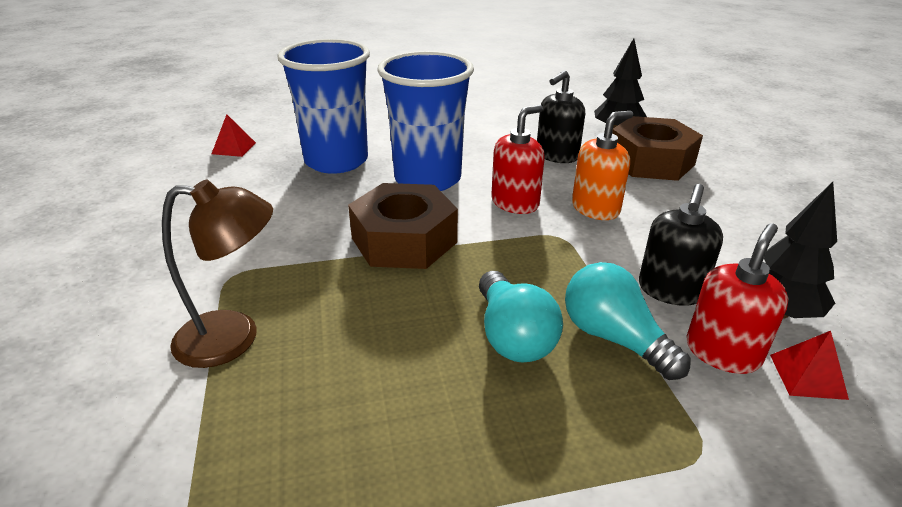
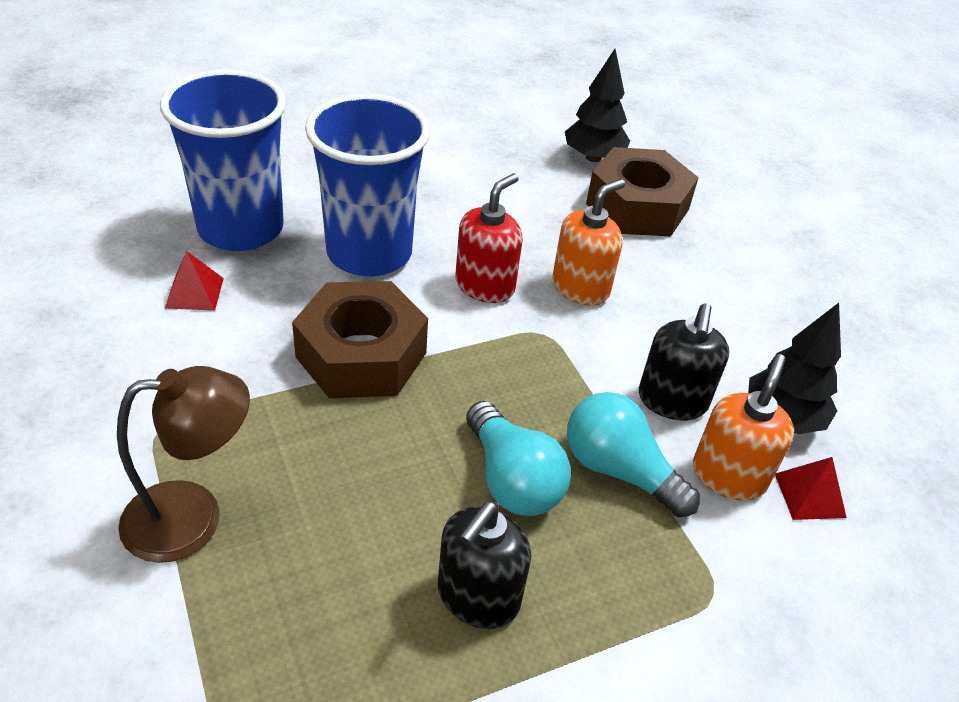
camera: 15 degrees left, 10 degrees up
(234, 148) = (88, 213): red pyramid -> red pyramid (194, 293)
(556, 155) = (524, 203): black soap dispenser -> black soap dispenser (478, 597)
(722, 352) = (728, 475): red soap dispenser -> orange soap dispenser

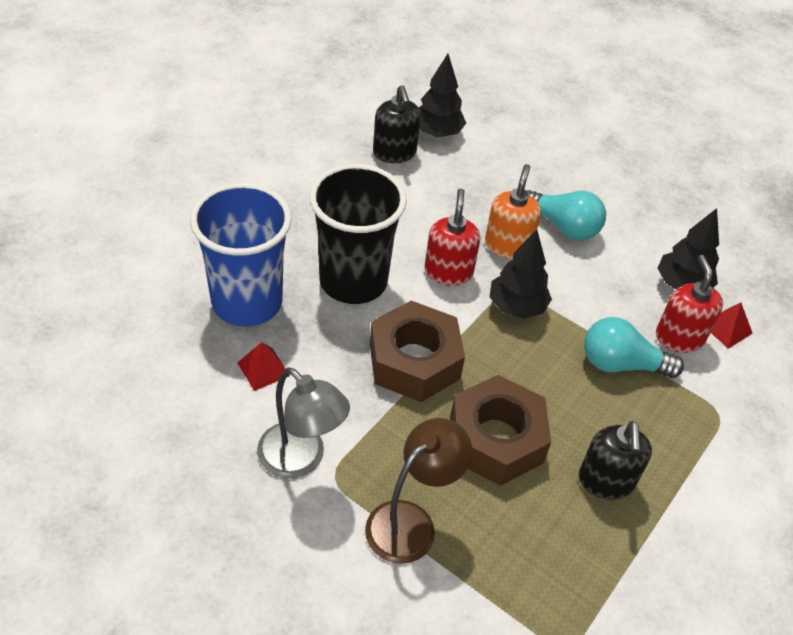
camera: 30 degrees left, 5 degrees up
(142, 394) = (301, 459): none -> grey lamp
(369, 253) = (353, 281): blue cup -> black cup
(512, 479) = (569, 400): turquoise light bulb -> turquoise light bulb (563, 226)
(535, 352) = (516, 307): none -> black tree
(637, 206) = (495, 163): brown nut -> brown nut (496, 439)
(672, 401) = (617, 303): black soap dispenser -> black soap dispenser (394, 153)
(728, 475) = (679, 337): orange soap dispenser -> red soap dispenser

